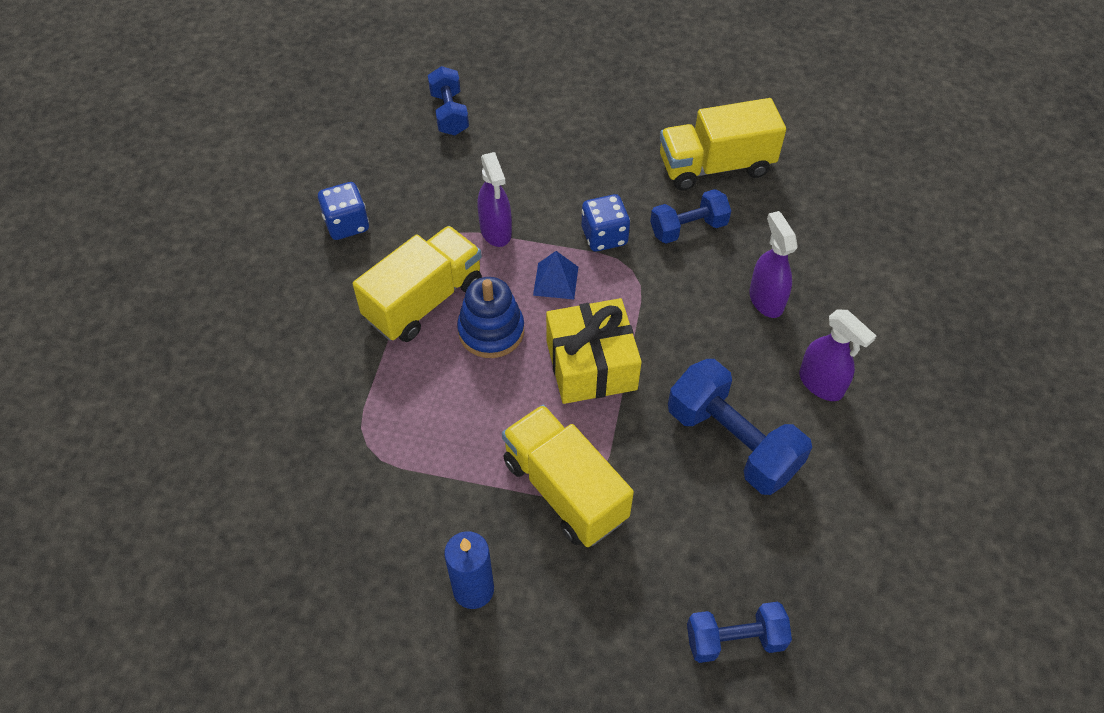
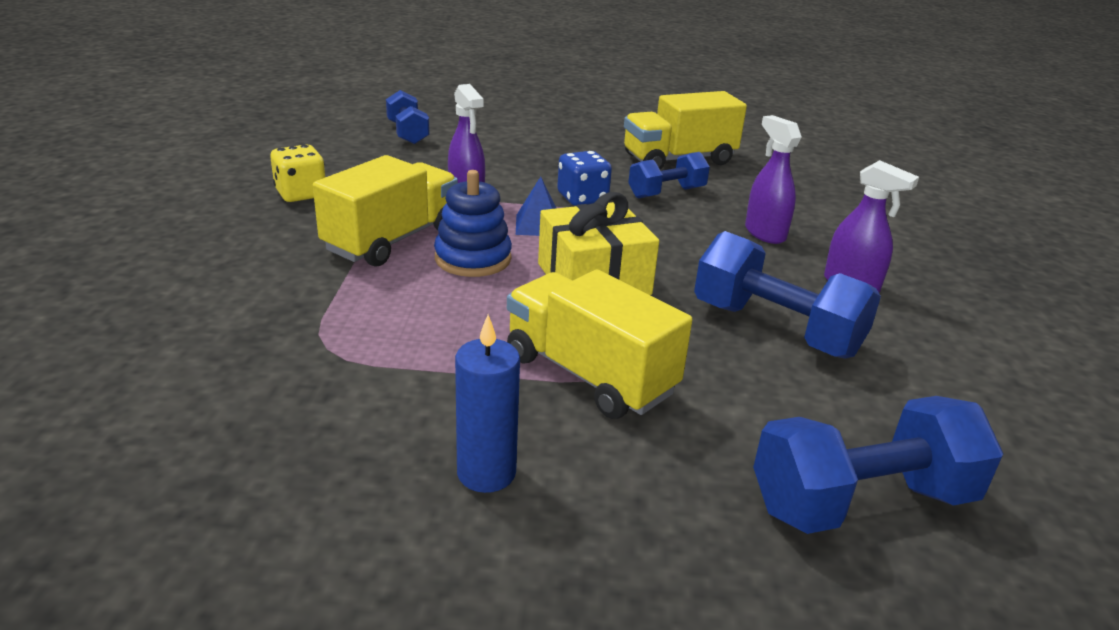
camera: 10 degrees left, 25 degrees down
(347, 224) = (301, 194): blue dice -> yellow dice
(734, 639) = (861, 501): blue dumbbell -> blue dumbbell, size x1.62

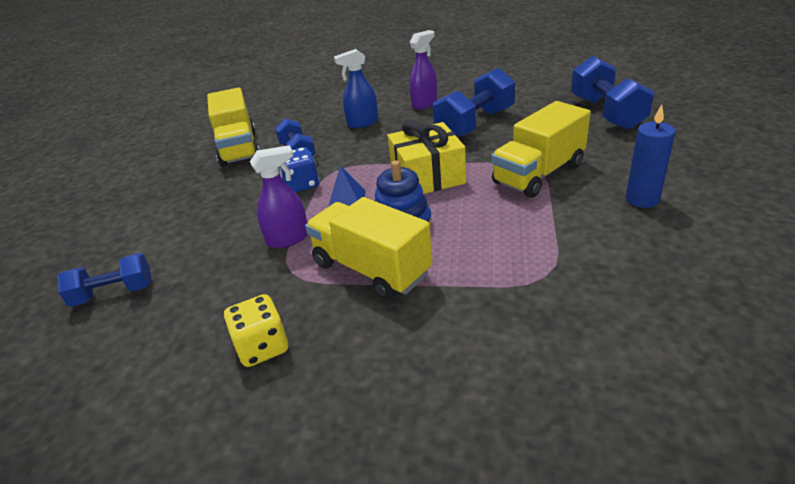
camera: 80 degrees left, 5 degrees up
(764, 233) = (362, 123): purple spray bottle -> blue spray bottle

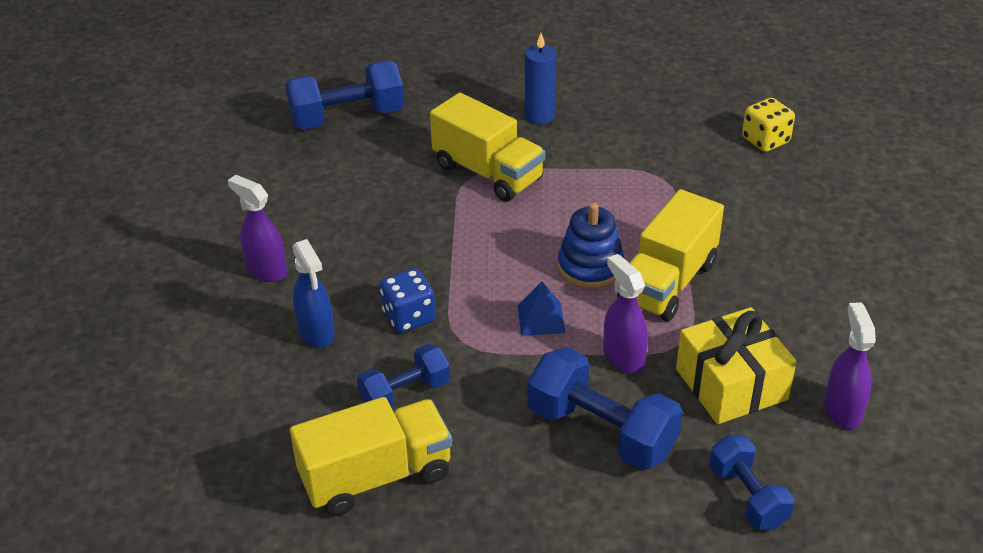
camera: 100 degrees left, 5 degrees up
(155, 372) = (842, 410): none -> purple spray bottle
(262, 347) = (790, 340): yellow dice -> yellow dice (765, 140)
(301, 185) = (500, 370): blue dice -> blue dice (409, 317)
(427, 176) = (486, 254): yellow gift -> yellow gift (731, 384)
(475, 124) = (350, 219): blue dumbbell -> blue dumbbell (601, 432)

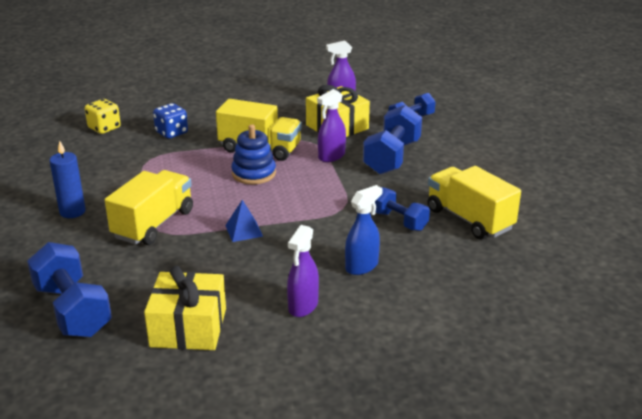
camera: 105 degrees left, 10 degrees down
(277, 186) = (188, 327): none -> yellow gift
(409, 317) = (329, 231): blue dice -> blue dice (171, 133)
(541, 319) = (309, 184): blue pyramid -> blue pyramid (244, 230)

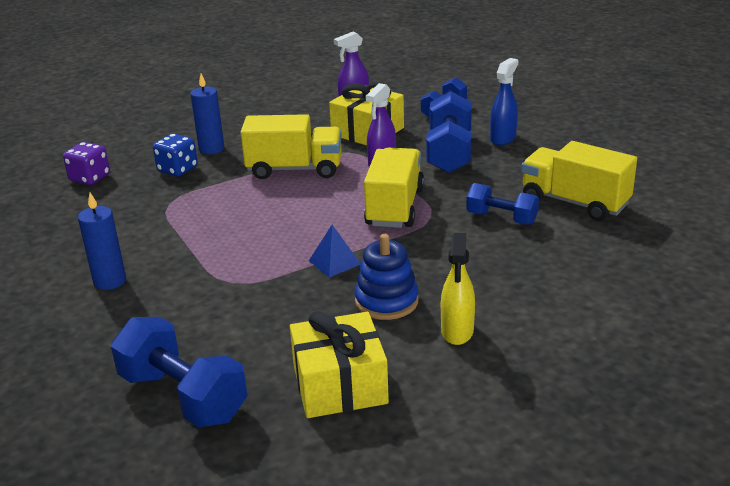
camera: 15 degrees left, 0 degrees up
(104, 128) = (90, 178): yellow dice -> purple dice
(153, 224) = (221, 276): yellow truck -> yellow truck (395, 207)
(206, 120) = (211, 149): none -> blue candle
(254, 173) = (305, 197): blue stacking toy -> blue stacking toy (386, 301)
(303, 306) = (457, 331): purple spray bottle -> yellow spray bottle
(362, 266) = (493, 274): blue spray bottle -> blue spray bottle (503, 138)

